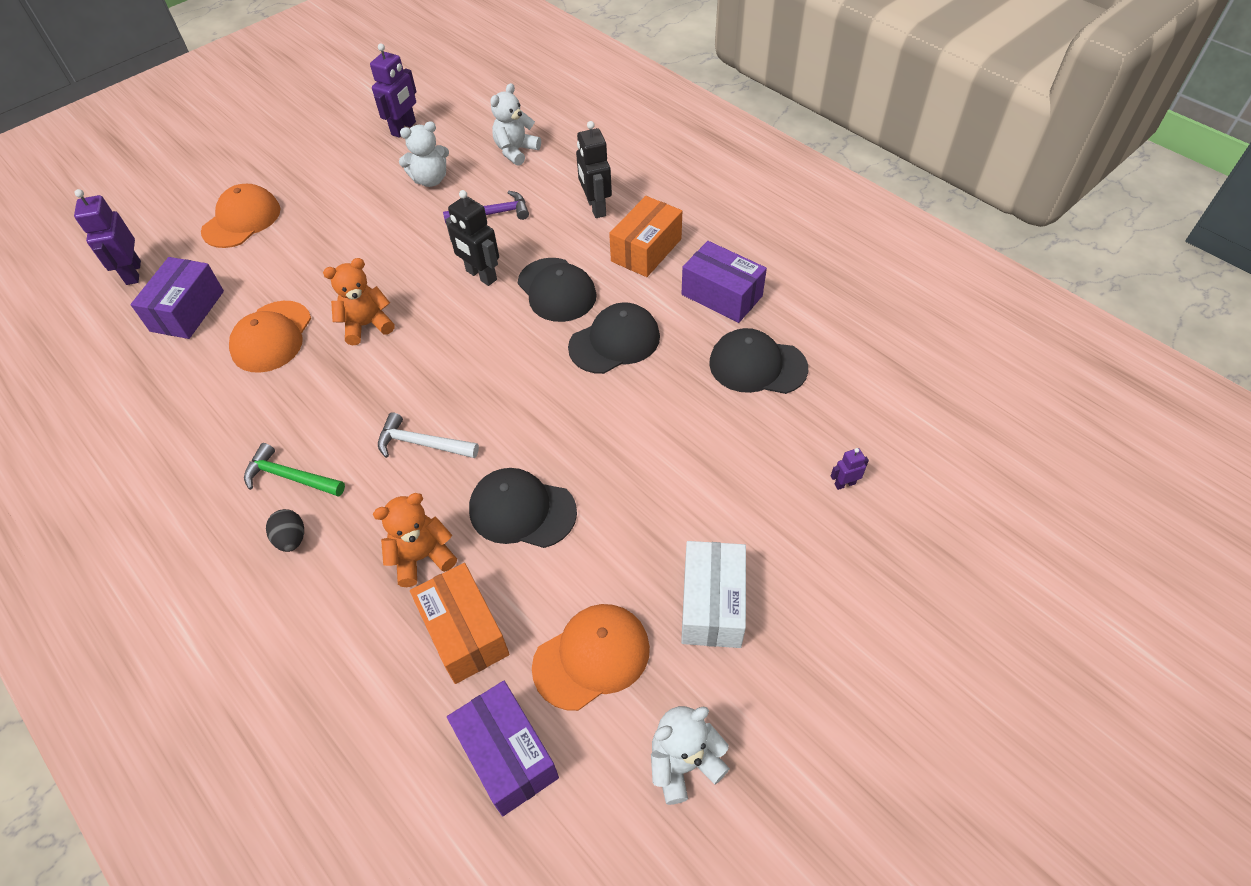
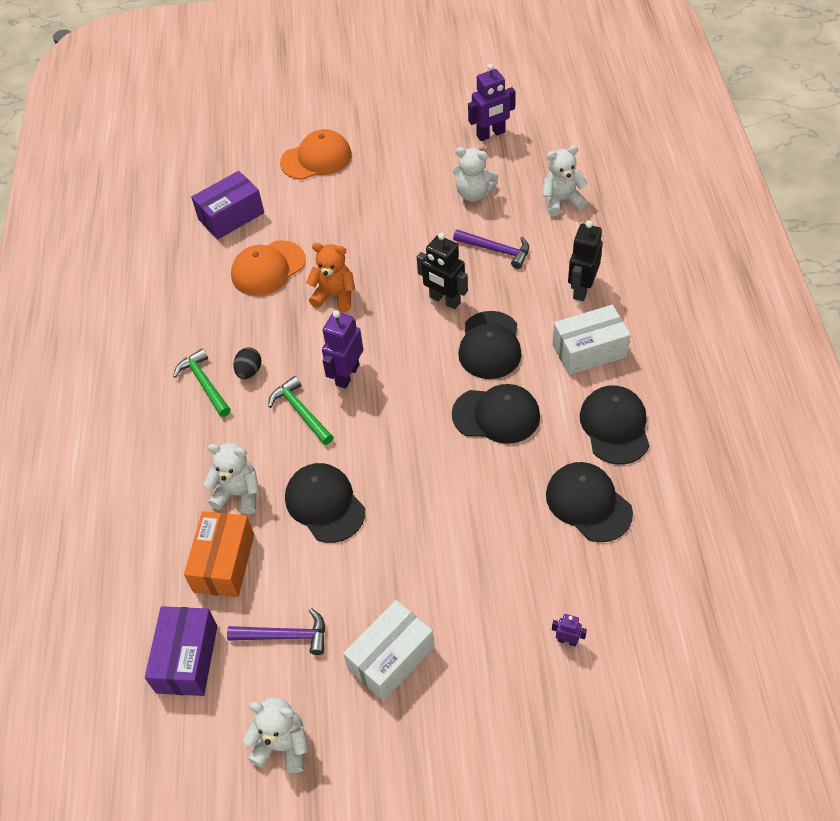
camera: 40 degrees right, 0 degrees up
(133, 273) = (219, 165): purple robot -> purple robot (347, 375)
(291, 539) = (174, 428): black egg -> black egg (249, 371)
(422, 444) = (300, 412): white hammer -> green hammer
(422, 557) = (239, 494): orange teddy bear -> white teddy bear
(481, 275) = (444, 300): black robot -> black robot turned 45 degrees counterclockwise
(591, 657) = (285, 636): orange cap -> purple hammer
(646, 250) = (589, 351): orange box -> white box
(722, 295) = (615, 426): purple box -> black cap

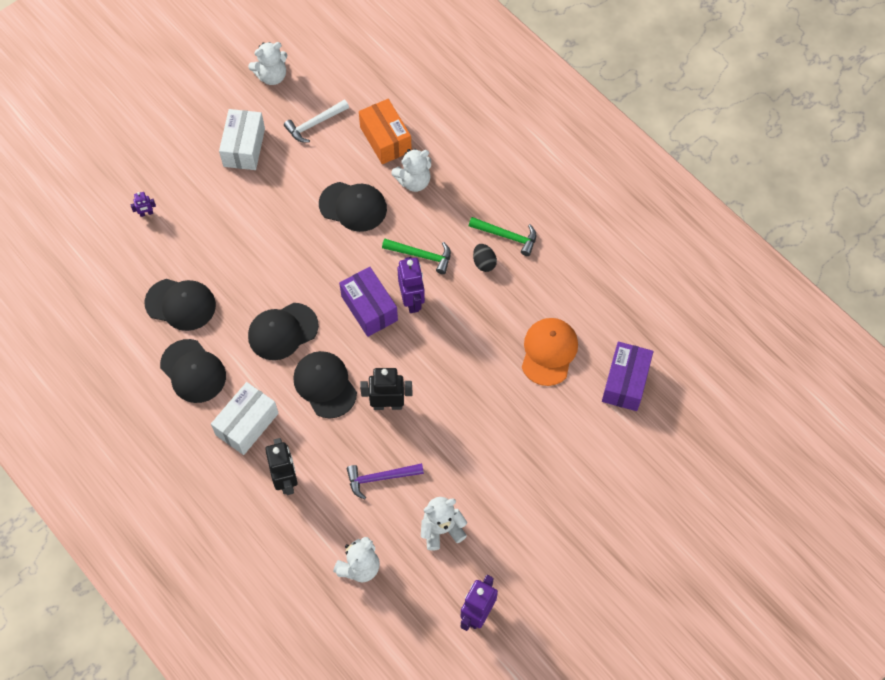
camera: 140 degrees right, 10 degrees up
(187, 659) = (360, 83): purple box -> purple box (369, 308)
(285, 636) = (315, 124): purple hammer -> white hammer
(316, 159) = (611, 486): orange cap -> none
(335, 296) = (475, 359): orange teddy bear -> none

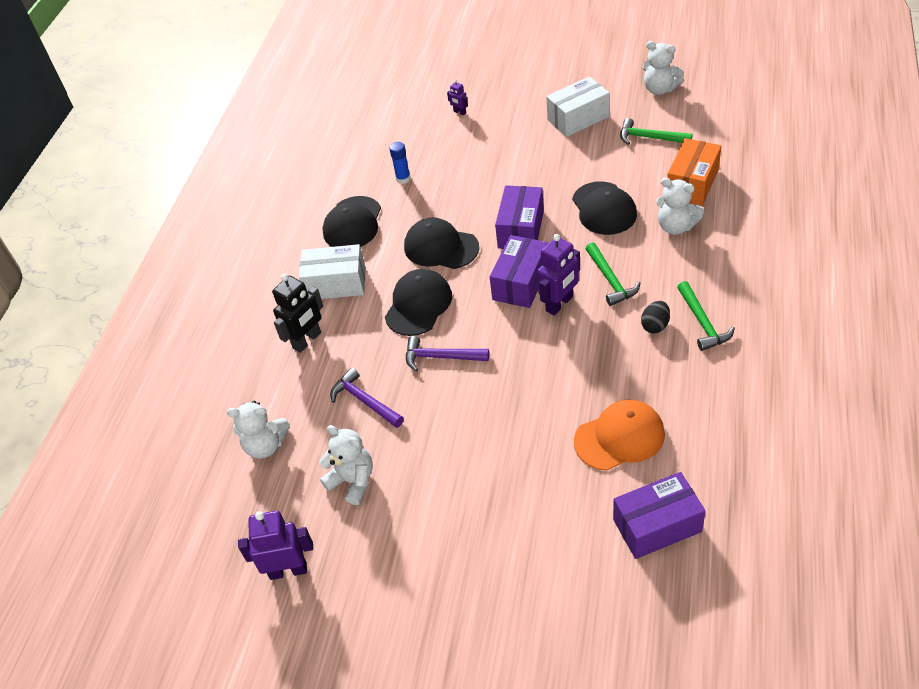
camera: 60 degrees right, 15 degrees down
(180, 304) = (403, 179): black cap -> blue glue stick
(315, 124) = (650, 138): white hammer -> green hammer
(319, 270) = (521, 229): none -> purple box
(387, 404) = (441, 357): black robot -> purple hammer

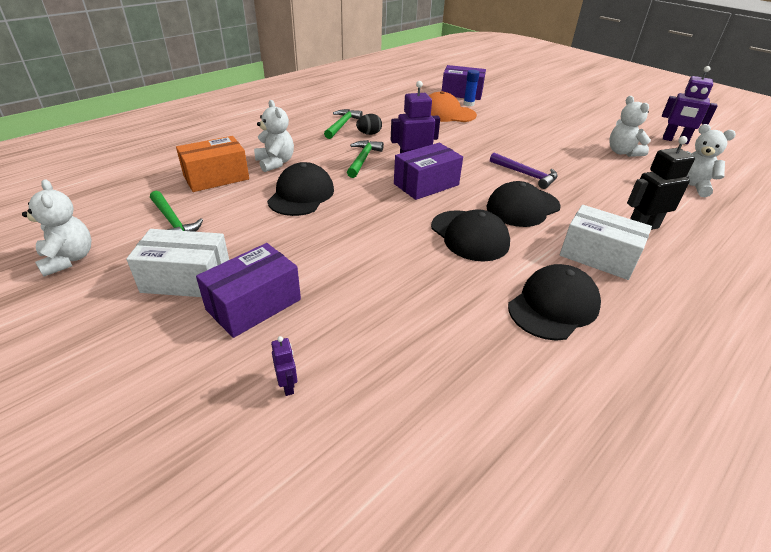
camera: 155 degrees left, 10 degrees down
(364, 401) = (600, 177): purple hammer -> none
(403, 179) = (455, 327): blue glue stick -> blue glue stick (468, 104)
(521, 229) = (384, 214): purple box -> purple box (254, 304)

